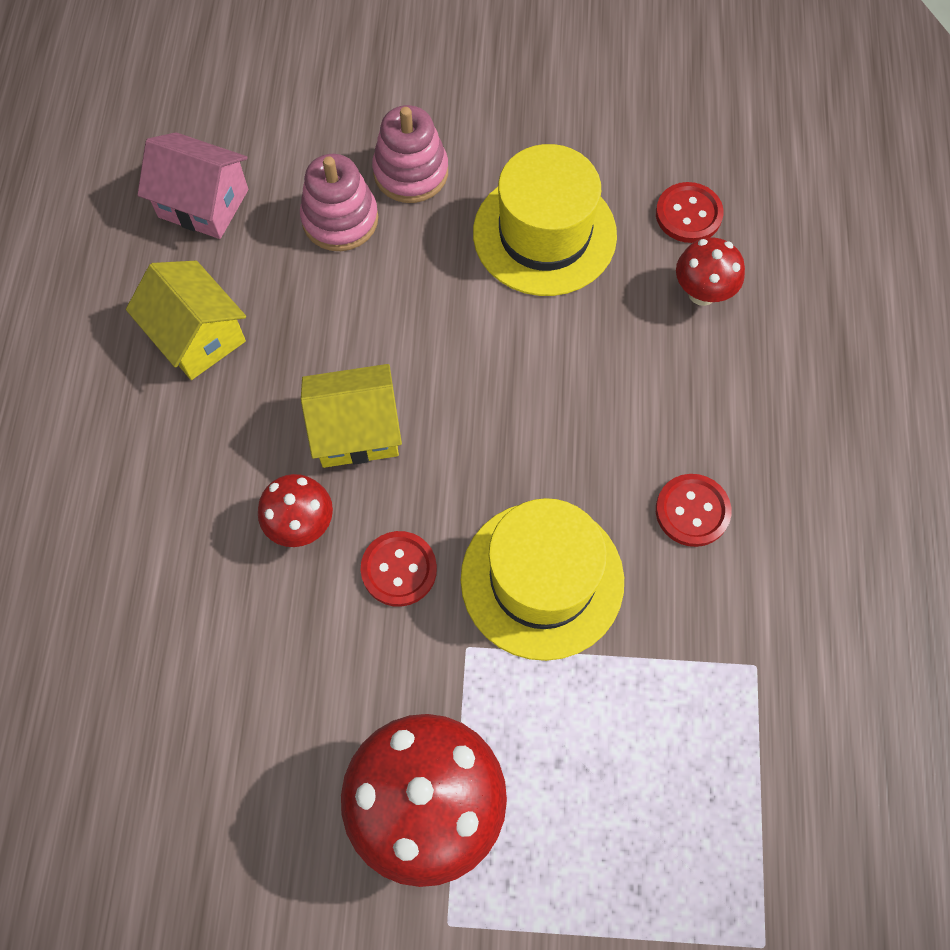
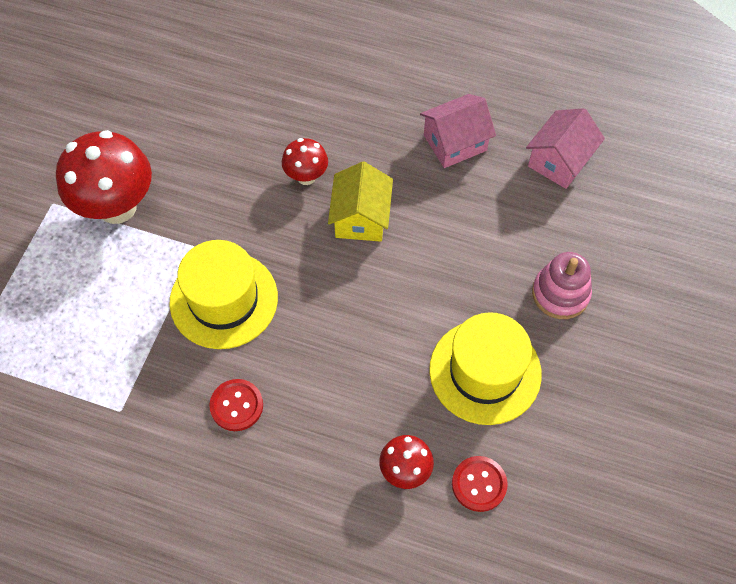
camera: 105 degrees right, 5 degrees down
(197, 336) = (455, 143): yellow house -> pink house
(340, 219) = (528, 240): pink stacking toy -> none
(399, 569) = (259, 222): red button -> none

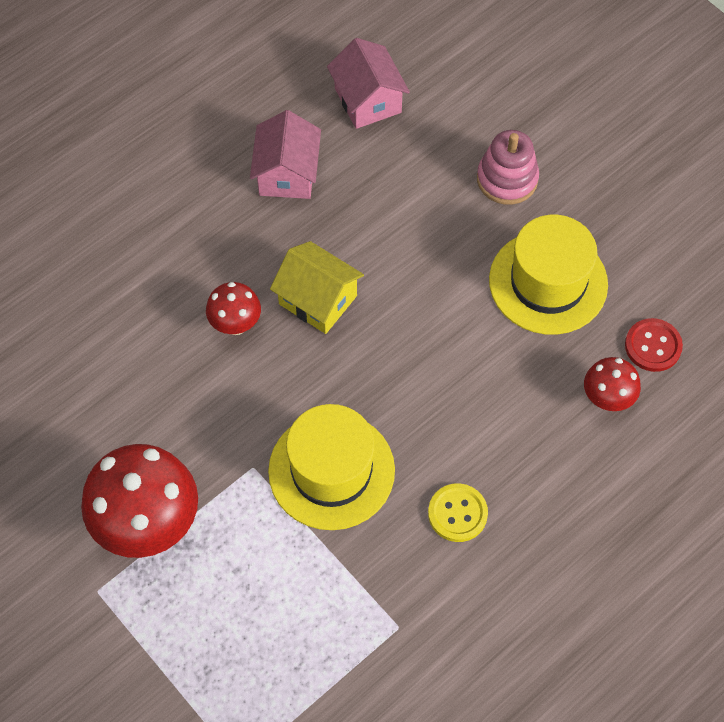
camera: 60 degrees left, 0 degrees up
(236, 406) = (457, 513): red button -> yellow button

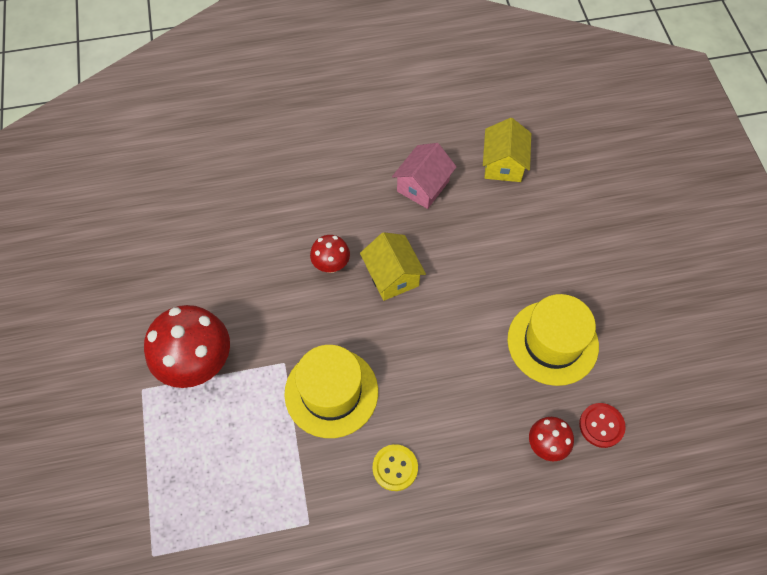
camera: 30 degrees right, 0 degrees up
(368, 100) = (503, 164): pink house -> yellow house
(507, 179) = (566, 259): pink stacking toy -> none

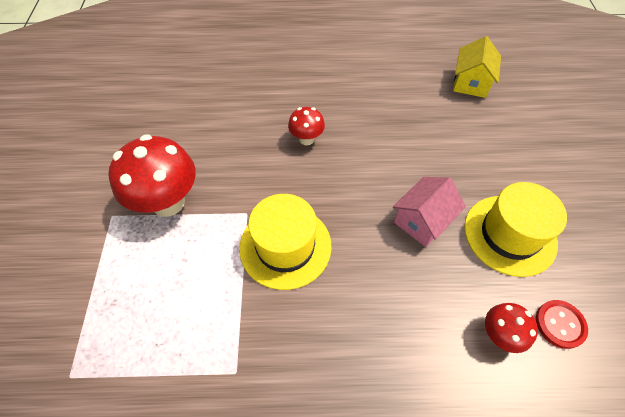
camera: 10 degrees right, 5 degrees down
(392, 276) = (360, 155): yellow house -> none
(395, 468) = (336, 330): yellow button -> none
(423, 186) = (397, 90): pink house -> pink house (422, 221)

